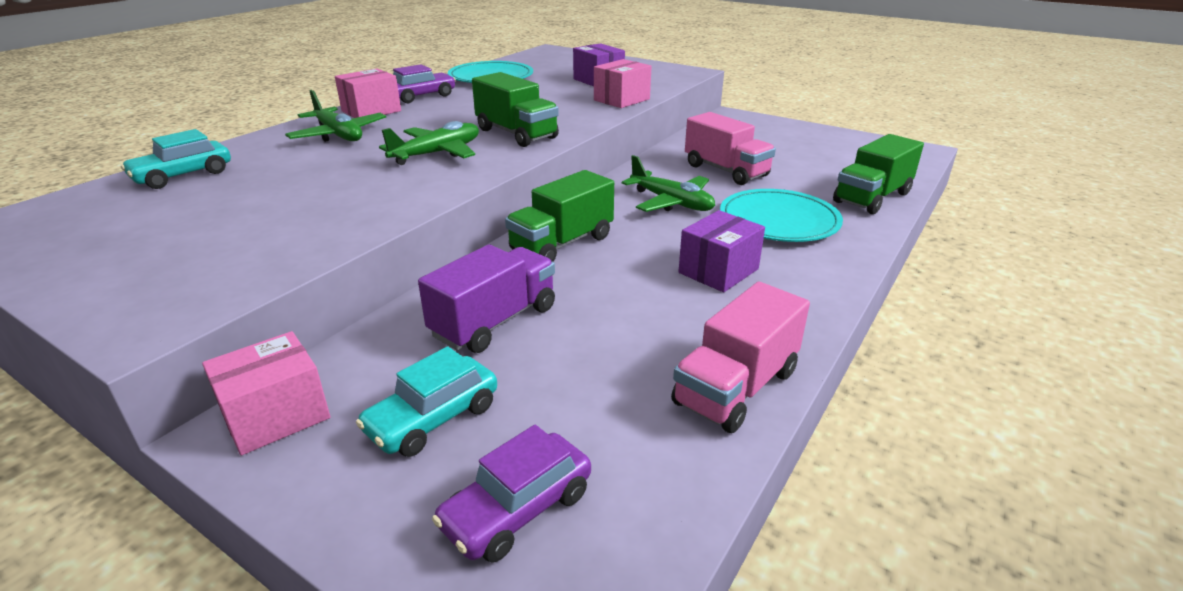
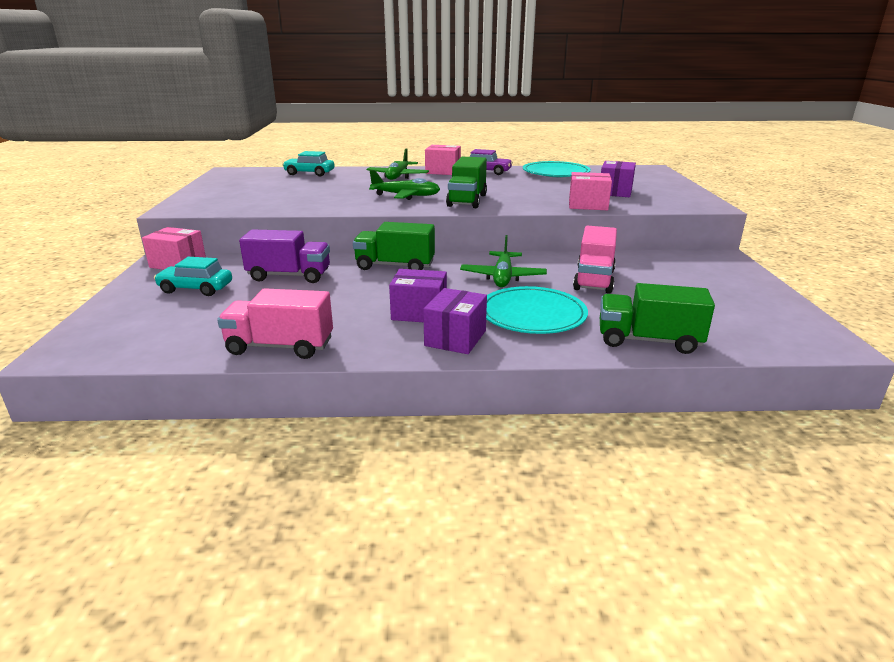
camera: 55 degrees right, 5 degrees down
(517, 509) = (142, 322): purple car -> none
(802, 272) = (455, 338): none -> purple box

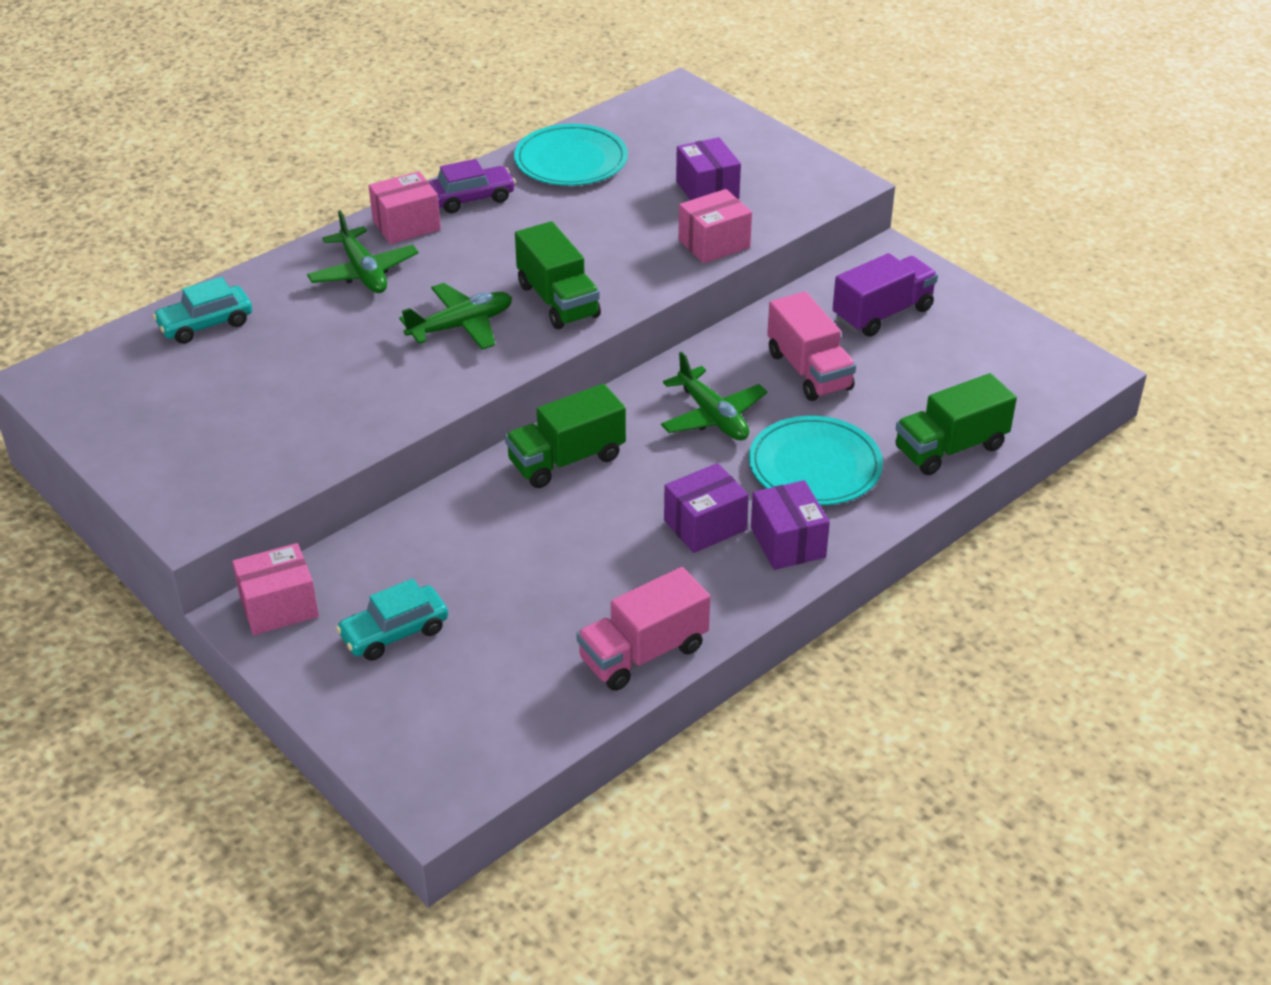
camera: 40 degrees left, 15 degrees up
(289, 276) = (469, 547): purple truck -> purple truck (882, 314)

